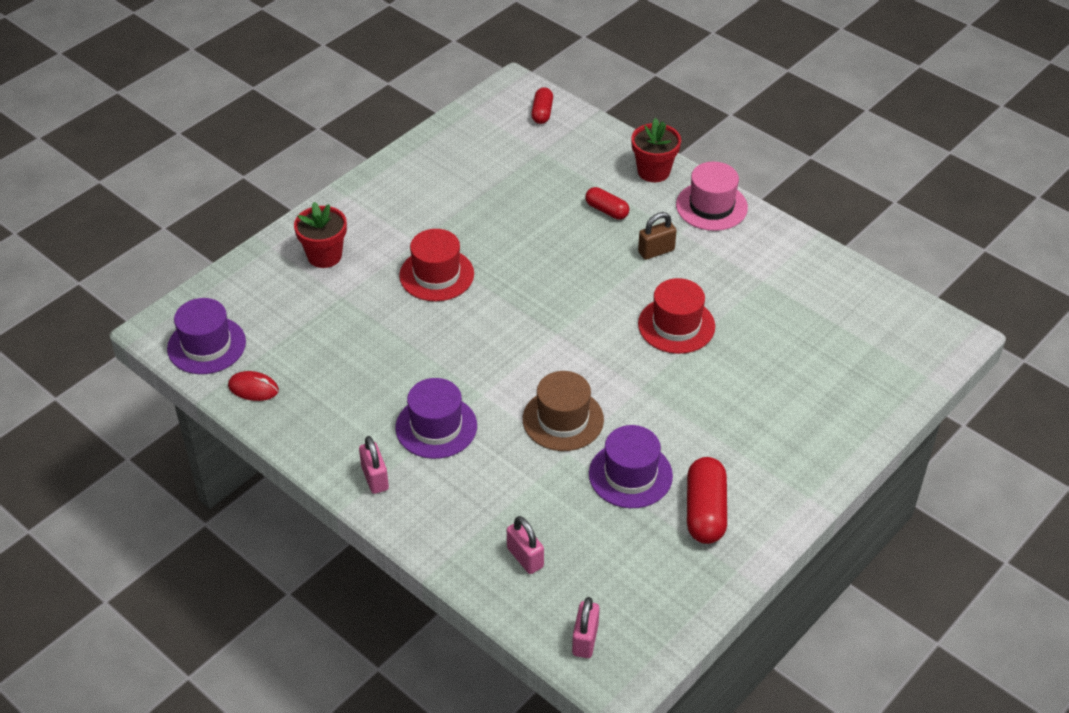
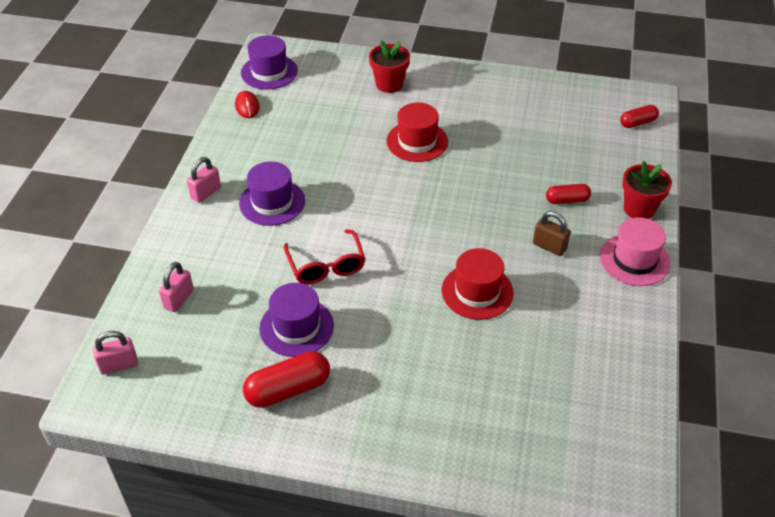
camera: 60 degrees right, 0 degrees up
(563, 419) = (326, 265): brown hat -> red glasses
(606, 210) = (567, 200): red capsule -> red capsule turned 75 degrees clockwise

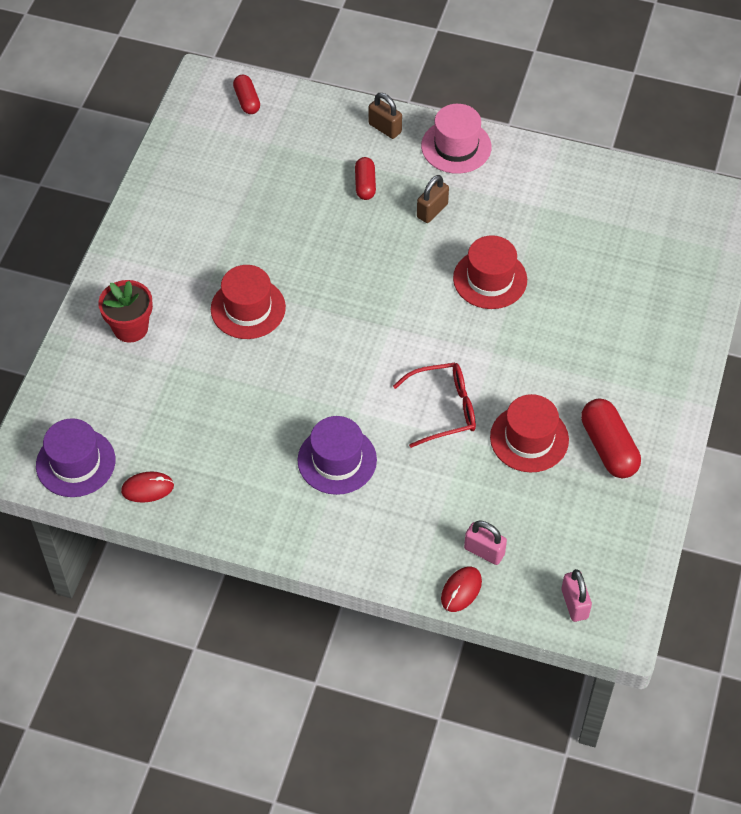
camera: 85 degrees left, 10 degrees up
(142, 285) = (461, 590): none -> red mouse
(206, 193) = (312, 531): pink padlock -> none
(296, 327) = (529, 438): purple hat -> red hat
(639, 209) = (385, 128): red flower pot -> brown padlock

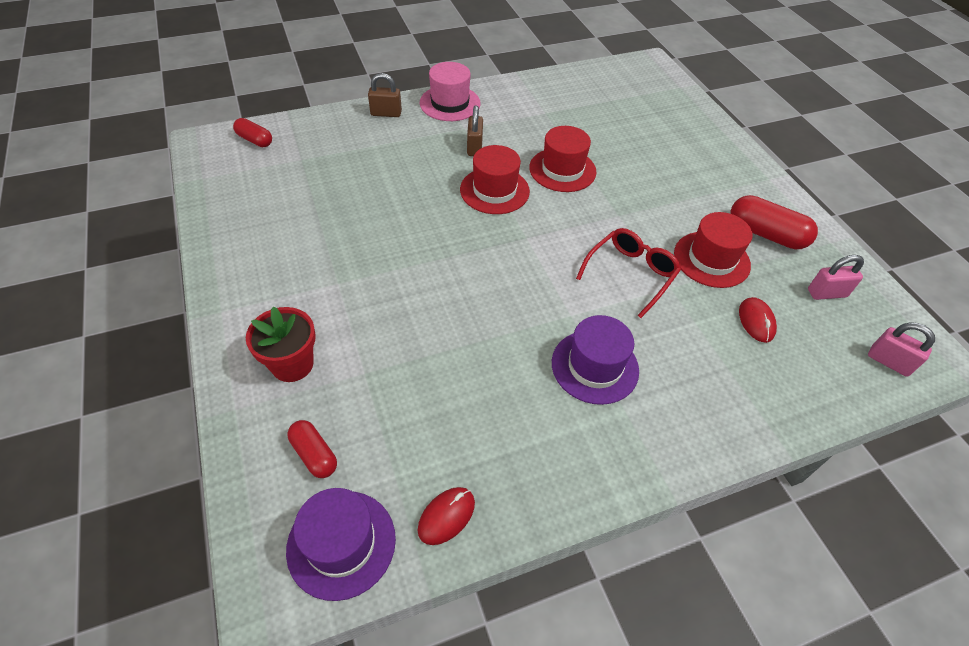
camera: 40 degrees left, 5 degrees down
(248, 308) = (394, 286): red hat -> red hat (494, 190)
(365, 184) = (406, 153): red capsule -> red capsule (314, 454)
(461, 590) = (808, 411): red mouse -> red mouse (756, 321)
(484, 551) = (784, 365): pink padlock -> pink padlock (826, 293)

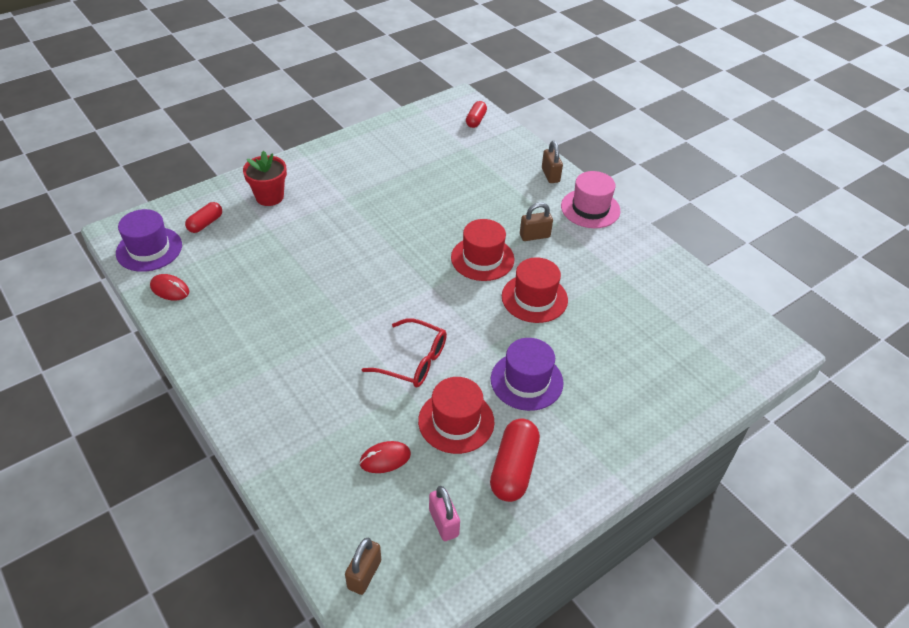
camera: 75 degrees right, 5 degrees down
(595, 366) = (304, 348): purple hat -> purple hat (526, 381)
(888, 361) = (364, 574): pink padlock -> brown padlock

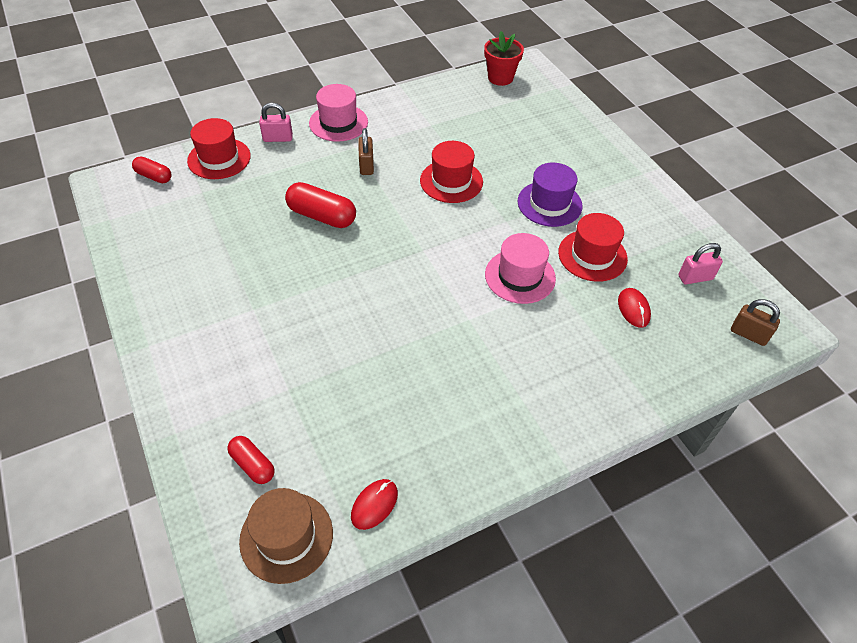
camera: 80 degrees left, 5 degrees up
(149, 249) = (286, 537): purple hat -> brown hat
(269, 197) = (221, 388): red flower pot -> red flower pot (500, 78)
(413, 361) = (520, 276): red glasses -> pink hat
(482, 258) = (389, 207): red hat -> red hat (219, 158)
(514, 468) = (640, 227): red capsule -> red capsule (322, 216)
(550, 175) = (278, 138): brown padlock -> pink padlock

